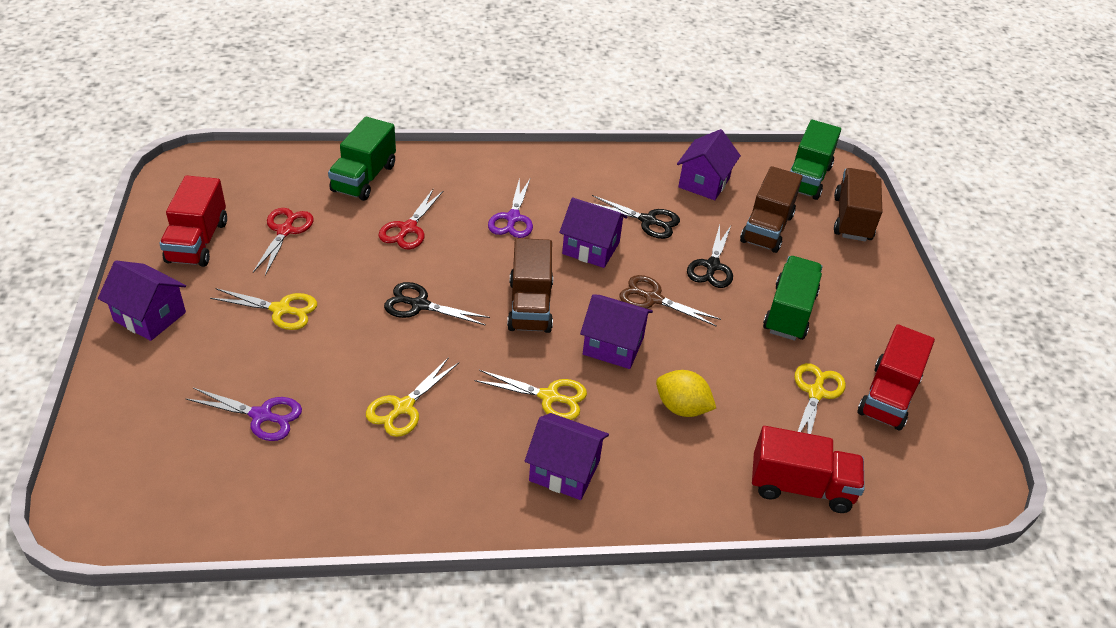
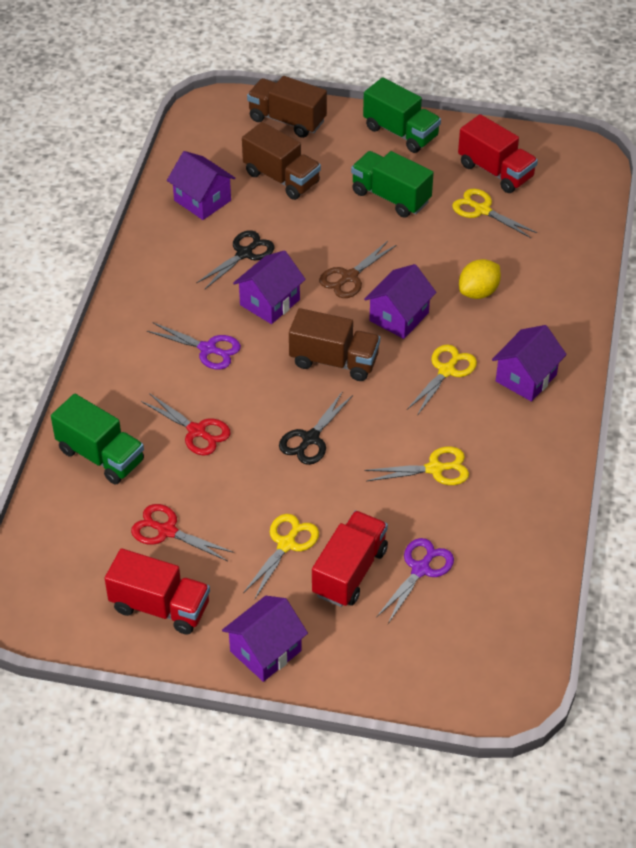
camera: 70 degrees left, 5 degrees up
(403, 407) = (435, 469): yellow scissors -> yellow scissors turned 60 degrees counterclockwise
(712, 266) = (320, 228): black scissors -> none
(801, 487) = (570, 247): red truck -> red truck (349, 572)
(807, 178) = (221, 130): green truck -> green truck (400, 132)

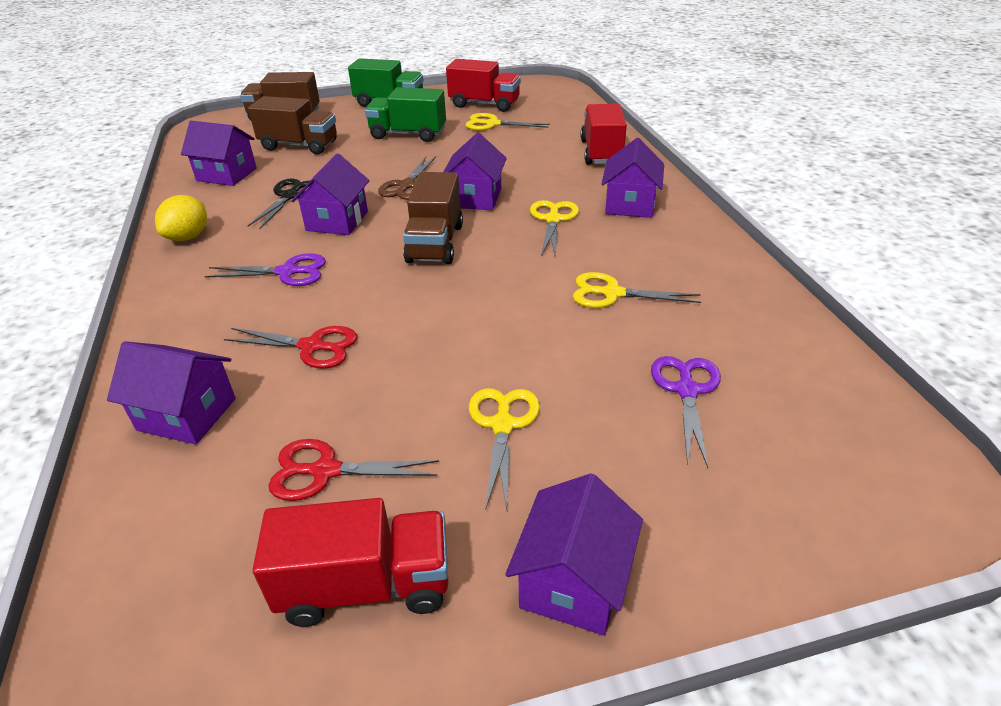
camera: 25 degrees left, 10 degrees down
(101, 456) = (187, 414): green truck -> purple house
(310, 439) = (456, 311): black scissors -> none
(334, 361) = (435, 243): brown truck -> brown truck turned 105 degrees clockwise
(349, 572) = (606, 426): red truck -> red truck (601, 152)
(435, 469) = (612, 293): yellow scissors -> yellow scissors turned 135 degrees counterclockwise
(478, 292) = (533, 166): yellow lemon -> yellow lemon (188, 237)

